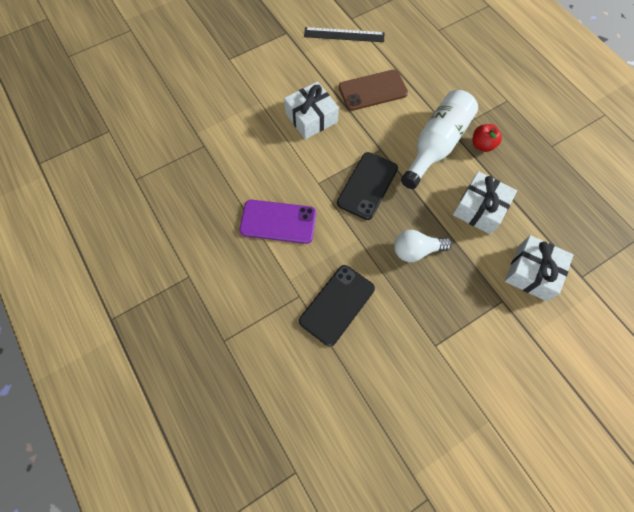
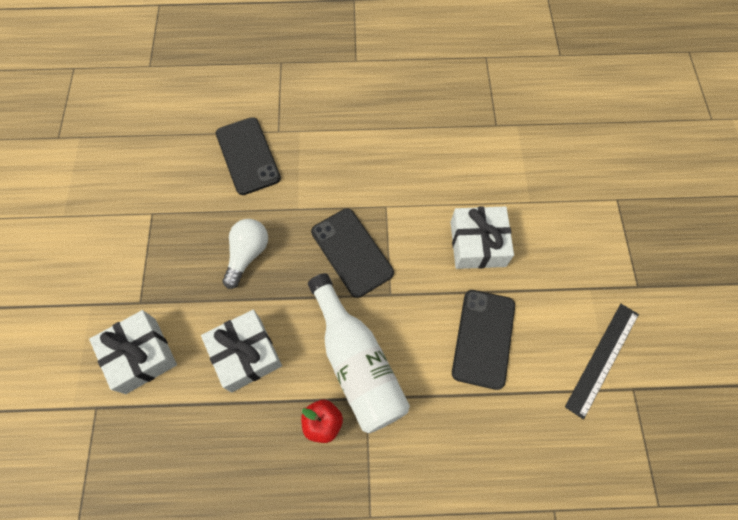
camera: 120 degrees right, 0 degrees up
(278, 222) = (364, 149): purple phone -> none
(372, 90) = (483, 338): brown phone -> black phone

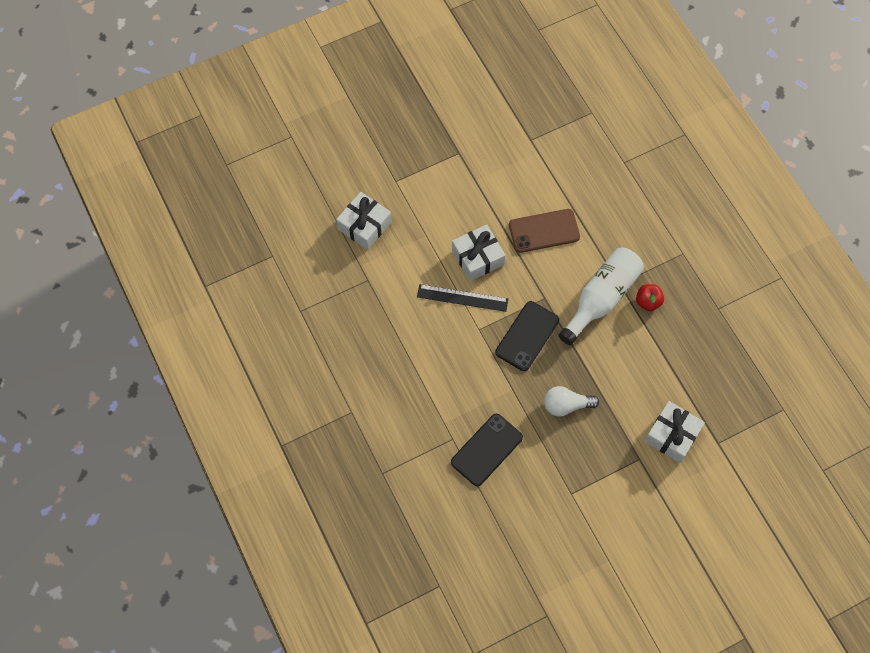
camera: 115 degrees left, 0 degrees up
(246, 354) = (633, 369): white gift -> white gift (364, 226)
(483, 338) = (544, 231): black phone -> brown phone
(602, 359) = (520, 161): black ruler -> black ruler (462, 298)

